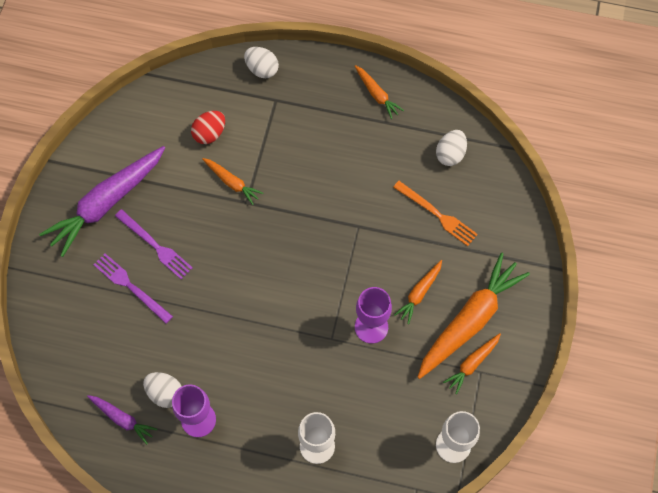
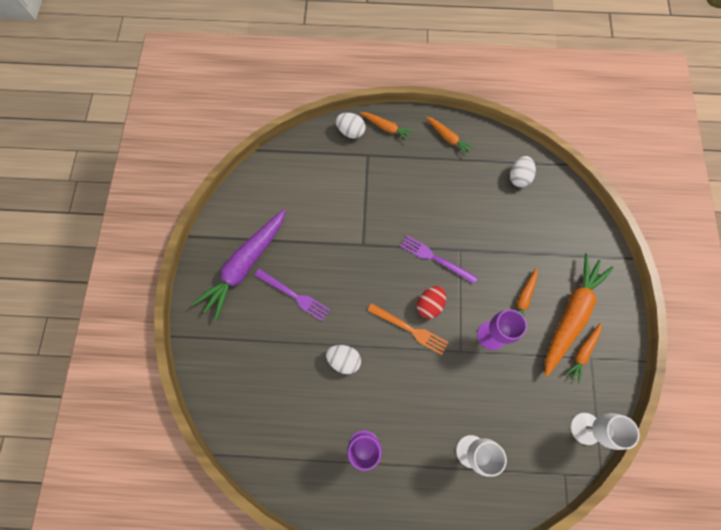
camera: 10 degrees left, 5 degrees up
(122, 419) = (297, 458): purple carrot -> none
(131, 286) = (280, 335): purple fork -> purple fork (435, 258)
(165, 393) = (330, 427): white egg -> white egg (344, 360)
(209, 134) = (319, 191): red egg -> red egg (429, 305)
(232, 183) = (347, 230): orange carrot -> orange carrot (386, 128)
(437, 214) = (521, 229): orange fork -> orange fork (410, 329)

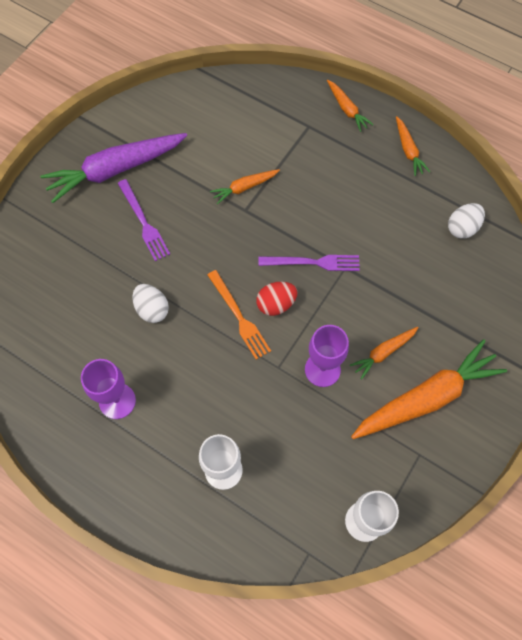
camera: 30 degrees right, 5 degrees down
(351, 131) = (306, 95): white egg -> none
(435, 258) = (313, 262): purple fork -> purple fork turned 120 degrees clockwise
(582, 352) = (414, 443): orange carrot -> orange carrot (244, 187)

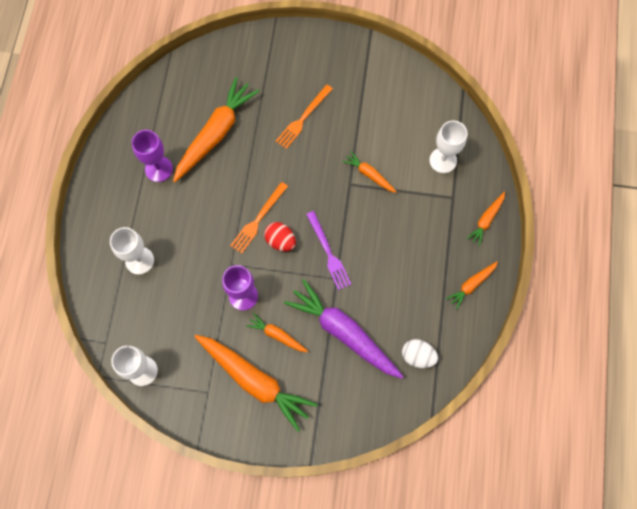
camera: 65 degrees right, 5 degrees up
(109, 319) = (215, 134): none -> orange carrot
(115, 170) = (337, 77): purple carrot -> purple carrot (343, 332)
(143, 222) = (303, 118): purple fork -> orange fork
(152, 309) = (236, 158): white egg -> none
(264, 117) = (443, 160): none -> white goblet

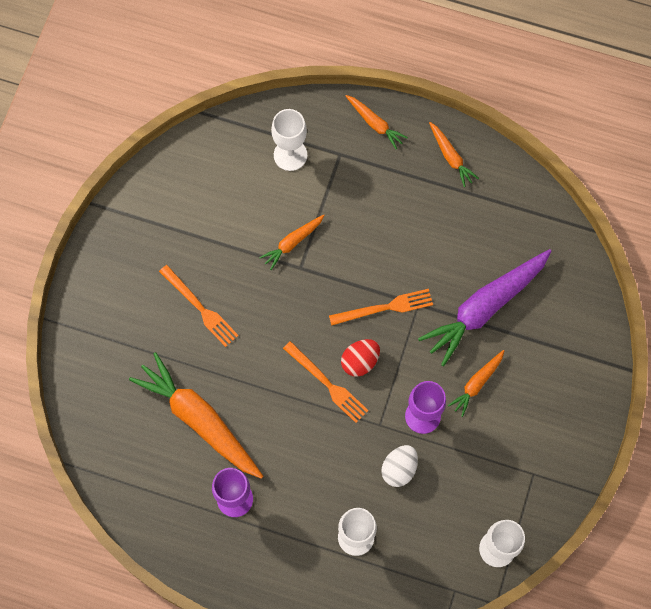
camera: 80 degrees left, 0 degrees up
(255, 381) = (528, 417): orange carrot -> none
(328, 253) = (385, 308): purple fork -> orange fork
(417, 356) = (524, 232): white egg -> white egg (399, 469)

